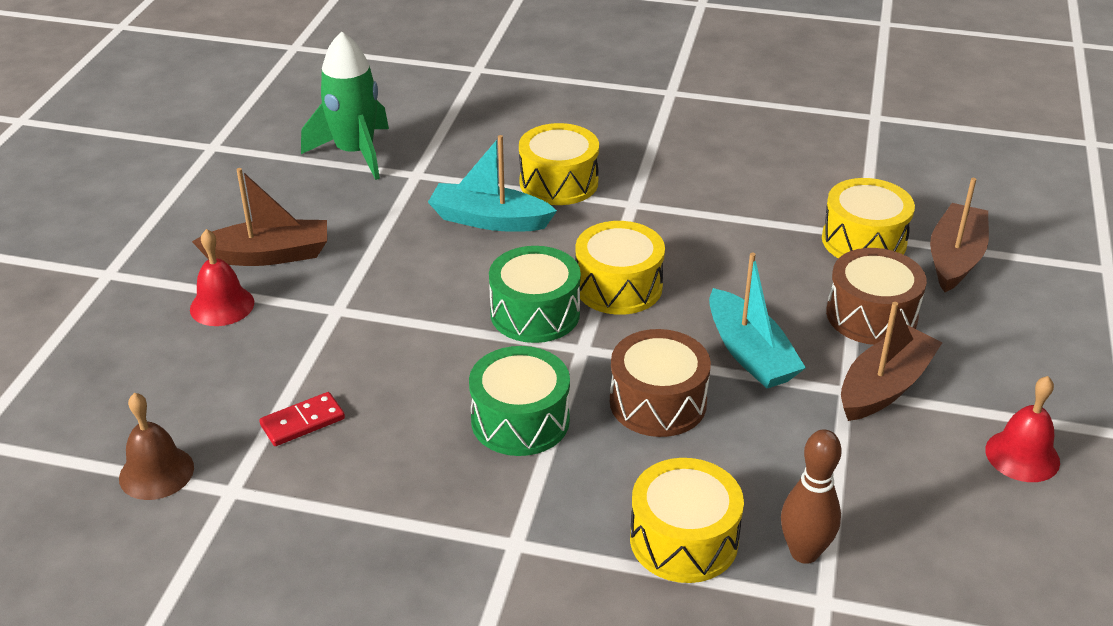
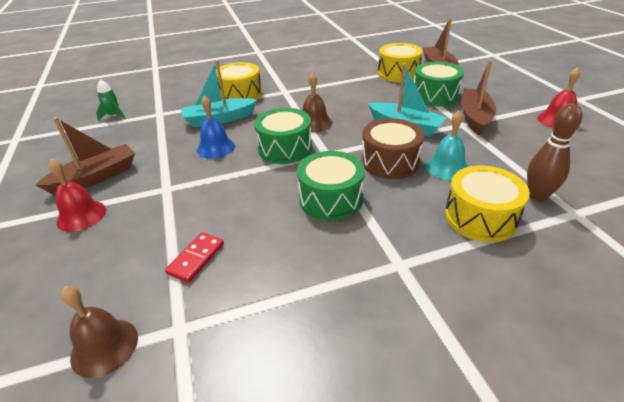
camera: 30 degrees left, 0 degrees up
(355, 153) = (114, 116): green rocket -> green rocket, size x0.47
(445, 271) = (216, 148): none -> blue bell
(618, 286) = (314, 123): yellow drum -> brown bell
(729, 449) = (447, 167): none -> turquoise bell
(871, 315) = (435, 95): brown drum -> green drum

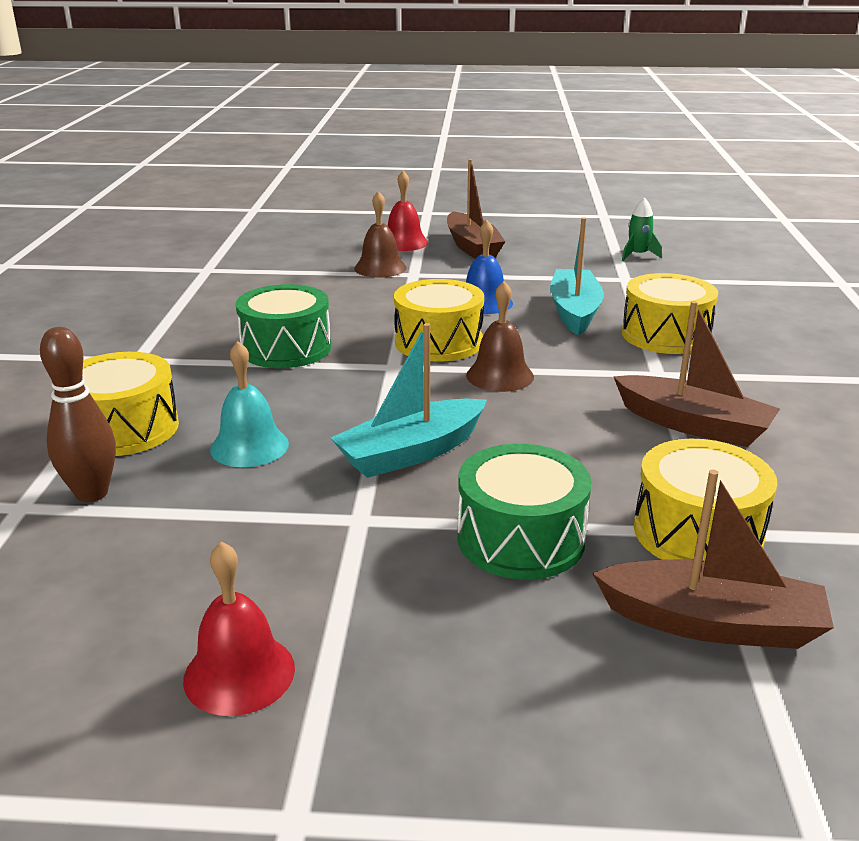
camera: 110 degrees right, 10 degrees down
(104, 347) = (225, 250): brown bell -> brown bell (380, 268)
(196, 258) = (277, 279): red domino -> none
(285, 148) = (438, 342): green drum -> yellow drum
(390, 161) = (319, 406): brown drum -> none
(475, 117) = (371, 548): brown boat -> brown boat (693, 425)

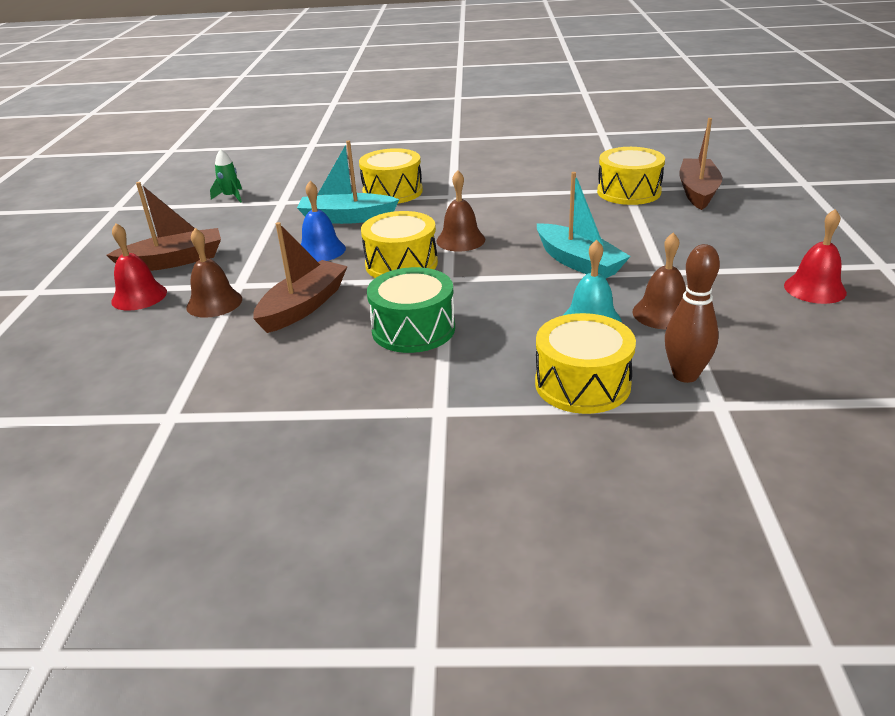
camera: 90 degrees left, 5 degrees up
(239, 500) = (662, 313): none -> brown bell
(520, 538) = (656, 229): green drum -> none
(693, 425) = (519, 189): brown boat -> brown boat (303, 306)

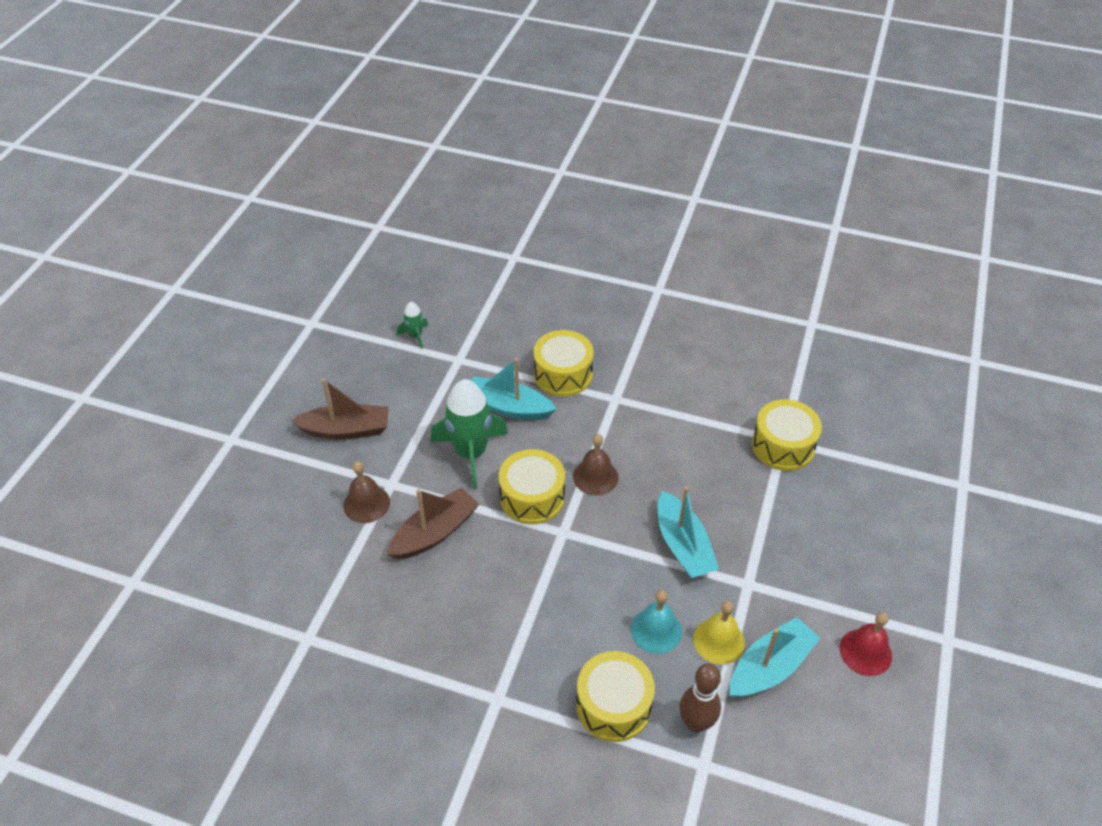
camera: 15 degrees right, 15 degrees up
(139, 296) = (310, 474): red bell -> none
(321, 250) = (471, 453): blue bell -> green rocket
(413, 329) = (511, 593): green drum -> none
(662, 313) = (718, 641): brown bell -> yellow bell
(698, 192) = (849, 467): brown boat -> none
(730, 319) = (770, 667): none -> turquoise boat

